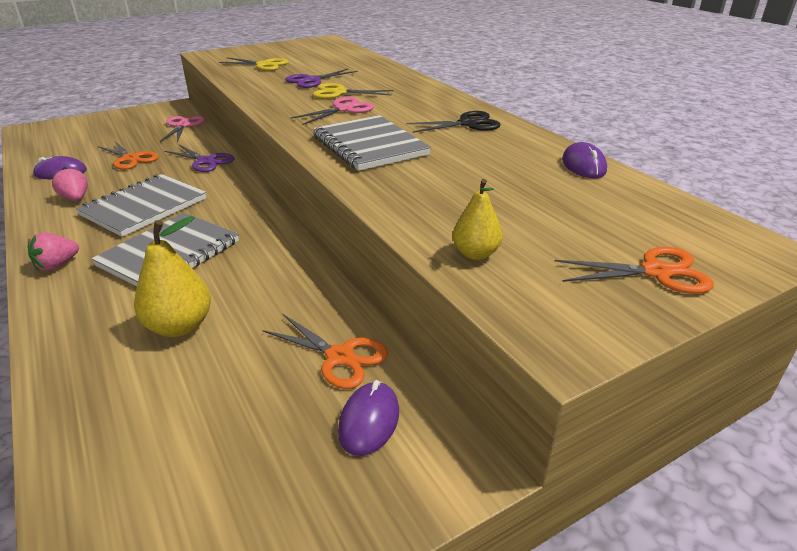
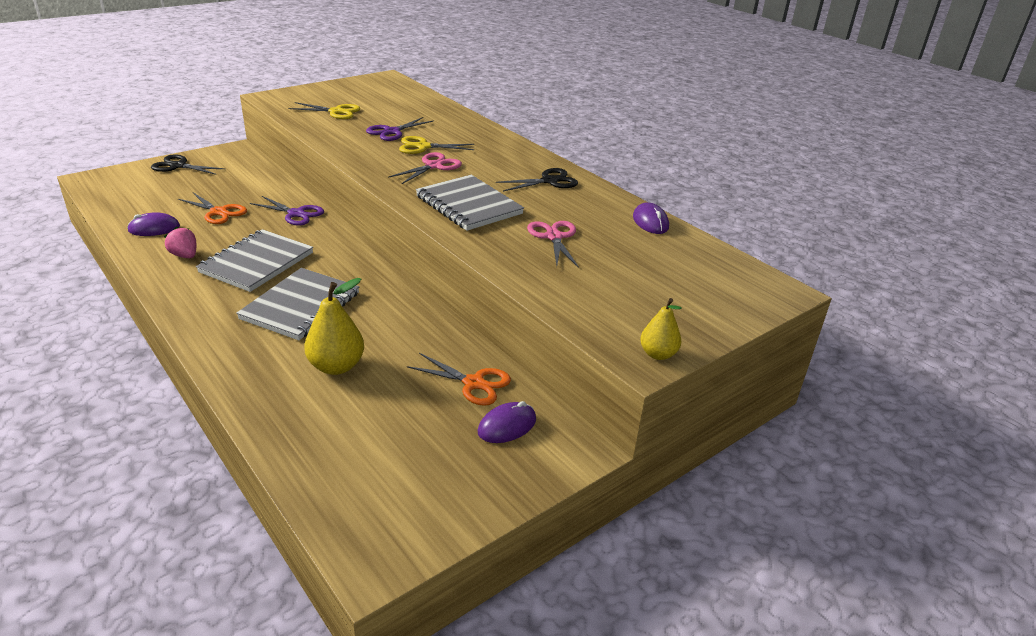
camera: 10 degrees left, 0 degrees up
(57, 265) = (202, 320): pink strawberry -> none
(114, 119) = (178, 166): none -> black scissors
(183, 126) = (255, 174): pink scissors -> pink scissors (554, 237)
(369, 421) = (507, 426): purple mouse -> purple mouse turned 45 degrees clockwise
(475, 254) = (575, 300): yellow pear -> yellow pear (658, 354)
(656, 272) = (705, 309): orange scissors -> none

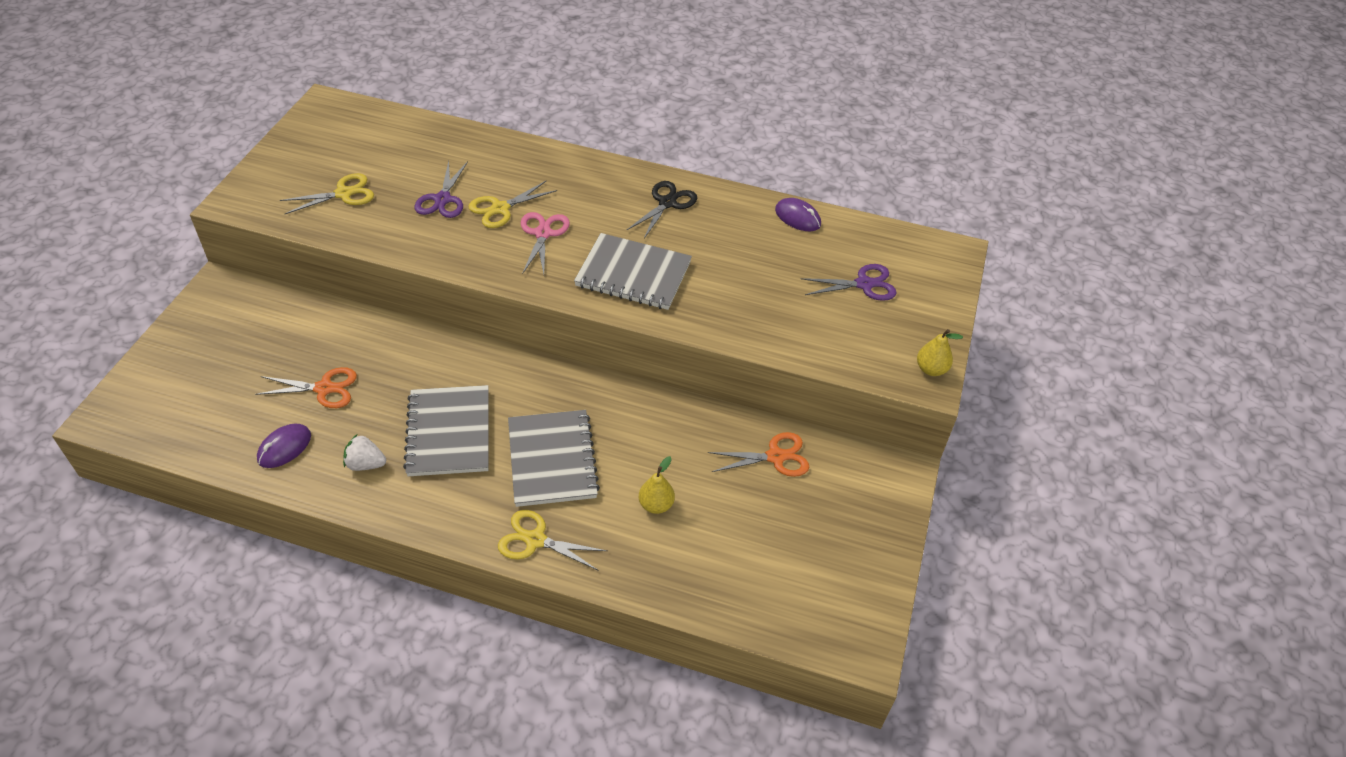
camera: 35 degrees left, 15 degrees up
(178, 166) = (185, 345): black scissors -> none
(185, 256) = (365, 464): pink strawberry -> white strawberry
(223, 344) = (535, 540): none -> yellow scissors
(296, 214) = (408, 348): purple scissors -> purple scissors (864, 284)
(336, 366) = (656, 505): yellow pear -> yellow pear, size x0.63
(507, 426) = (836, 482): purple mouse -> none
(554, 237) = (743, 278): pink scissors -> none

